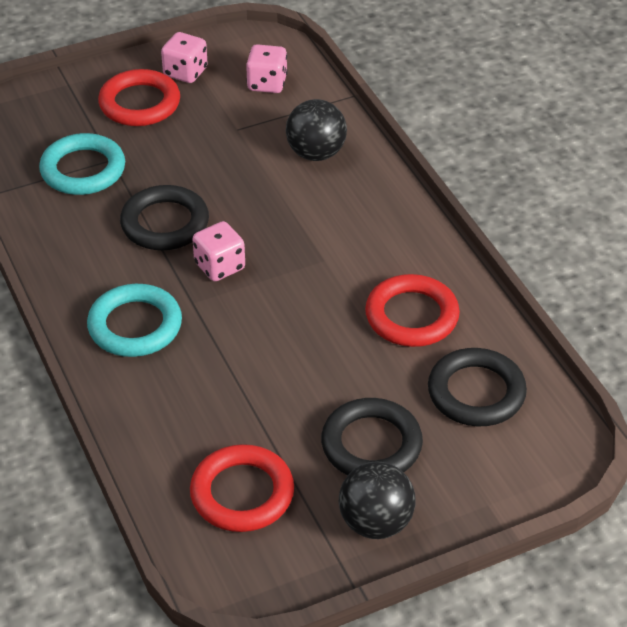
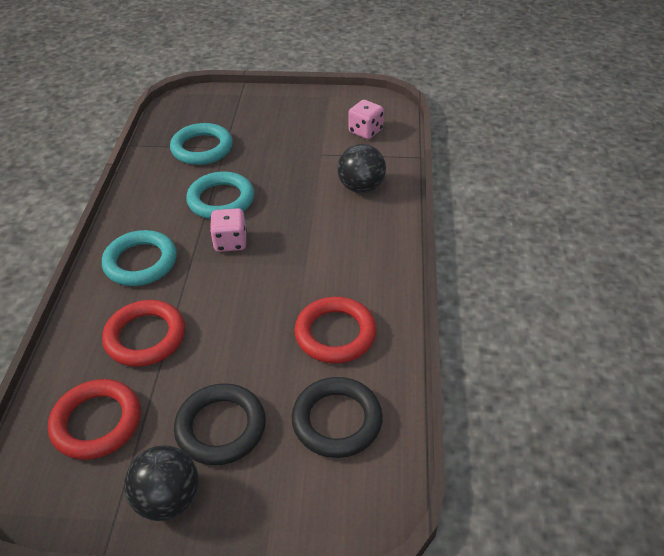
camera: 30 degrees right, 0 degrees up
(140, 103) = (273, 119): red ring -> red ring (145, 337)
(165, 223) = (221, 200): black ring -> turquoise ring
(185, 72) = (318, 108): pink dice -> none

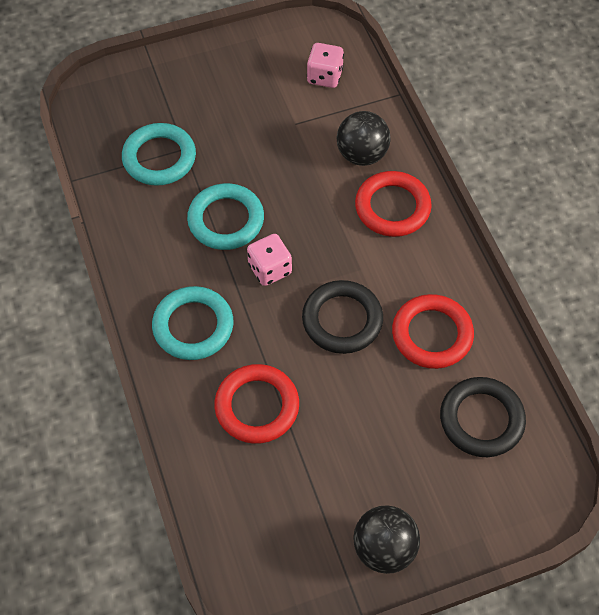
camera: 25 degrees left, 15 degrees up
(97, 422) = (272, 508): red ring -> red ring (392, 207)
(221, 427) = (386, 466): black ring -> black ring (342, 320)

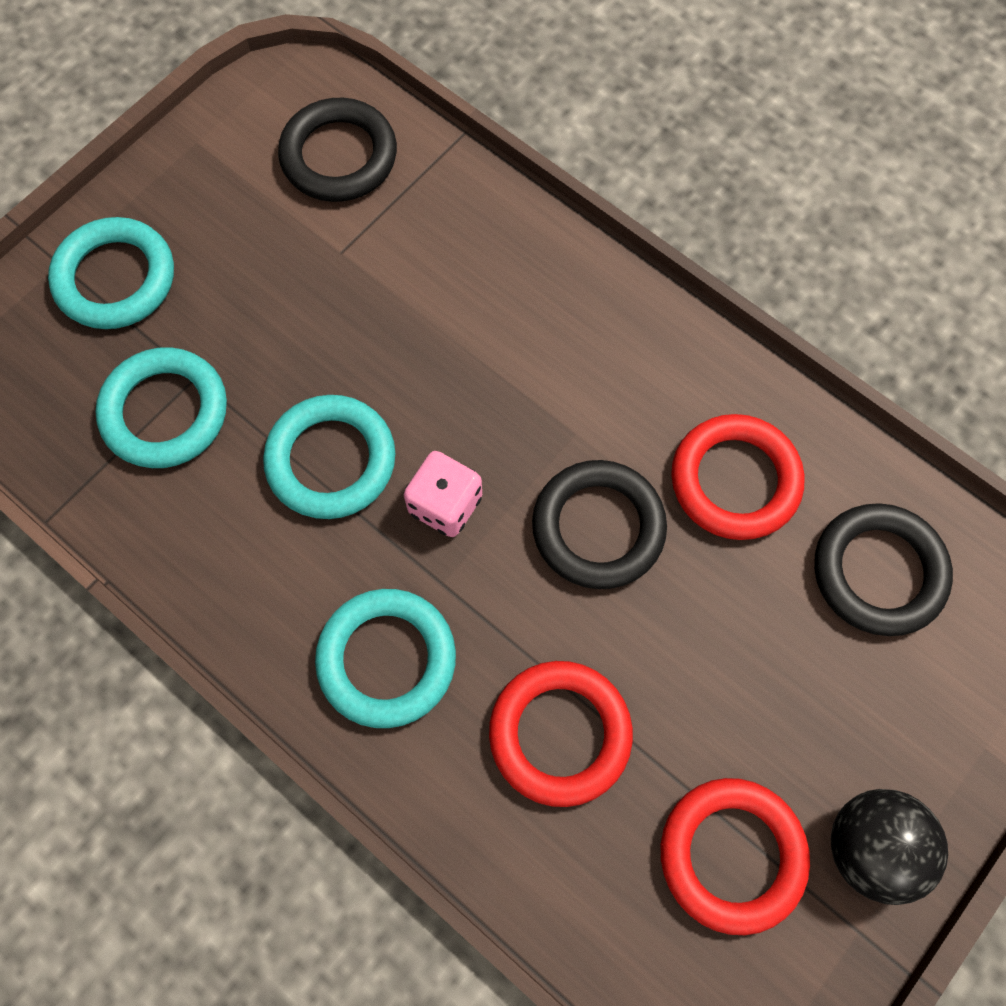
camera: 30 degrees left, 10 degrees up
(175, 84) = (115, 278): none -> turquoise ring
(324, 76) = (339, 156): pink dice -> black ring
(362, 155) = (468, 253): black ball -> none
(392, 207) = (562, 314): red ring -> red ring (732, 855)

